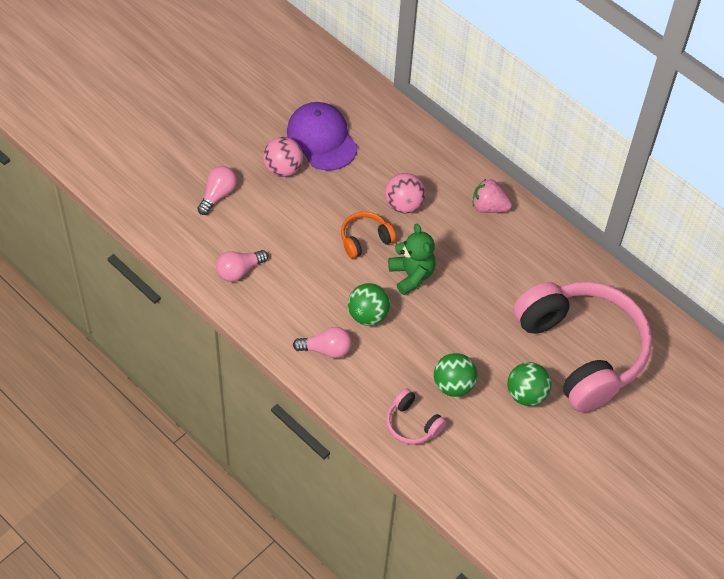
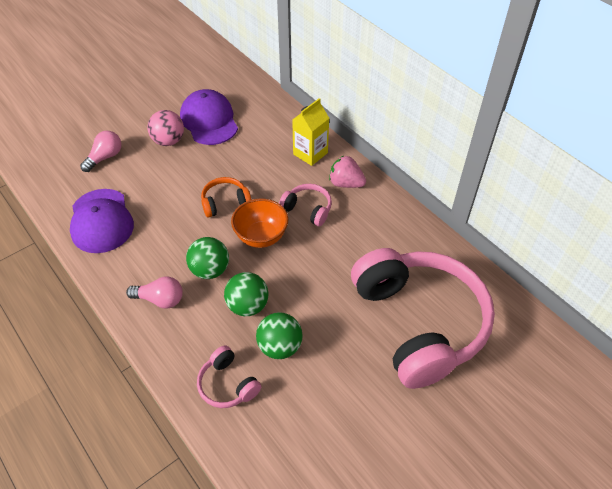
camera: 10 degrees right, 5 degrees down
(239, 271) = (101, 221): pink light bulb -> purple cap
(403, 205) = (268, 176): pink ball -> none
(411, 275) = (261, 237): green teddy bear -> orange bowl
(444, 173) = (310, 153): none -> yellow carton
(454, 240) = (308, 209): none -> pink headphones
(526, 394) = (355, 363): green ball -> green ball (248, 306)

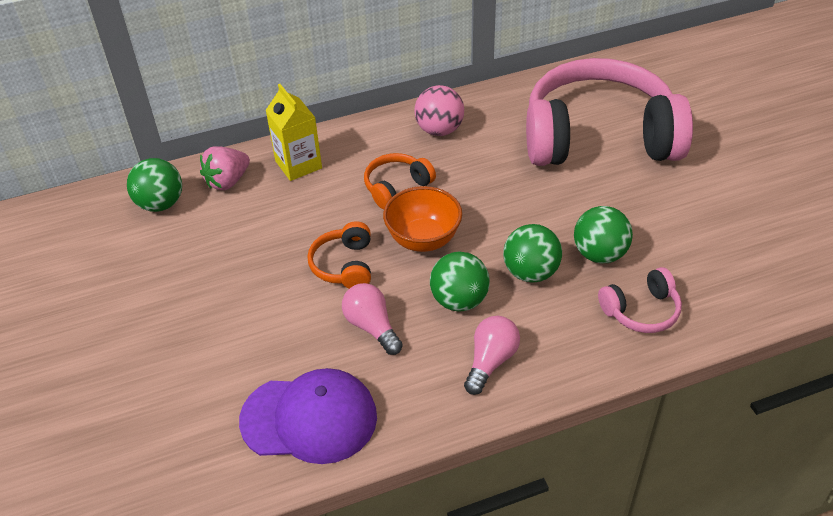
camera: 70 degrees left, 5 degrees down
(105, 157) = (165, 400): pink light bulb -> pink light bulb (372, 327)
(168, 141) = (178, 311): pink ball -> pink ball (439, 130)
(209, 120) = (163, 256): purple cap -> none
(251, 105) = (160, 204): none -> green ball
(308, 209) = (396, 187): pink headphones -> orange headphones
(346, 183) = (370, 145): pink strawberry -> pink strawberry (227, 181)

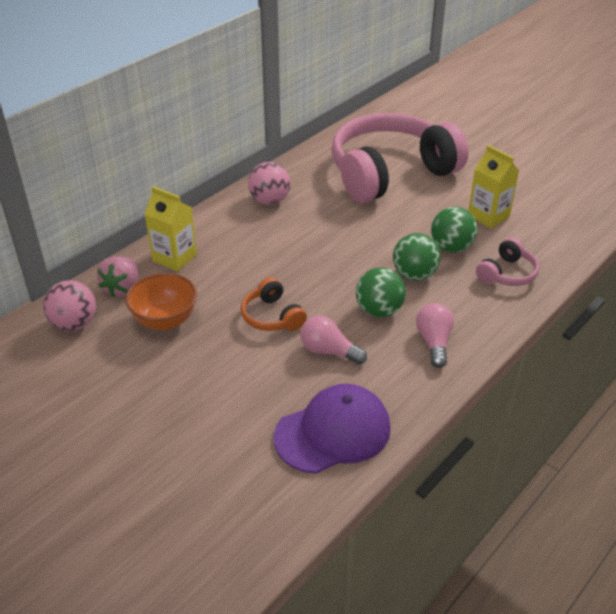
camera: 30 degrees left, 5 degrees down
(160, 204) = (74, 324): green ball -> pink ball
(396, 187) = (268, 249): orange headphones -> none
(423, 240) = (319, 279): orange bowl -> orange bowl (165, 320)
(676, 229) = (488, 216): none -> yellow carton

